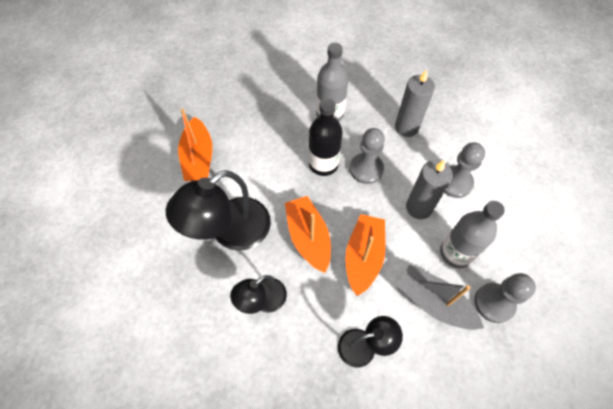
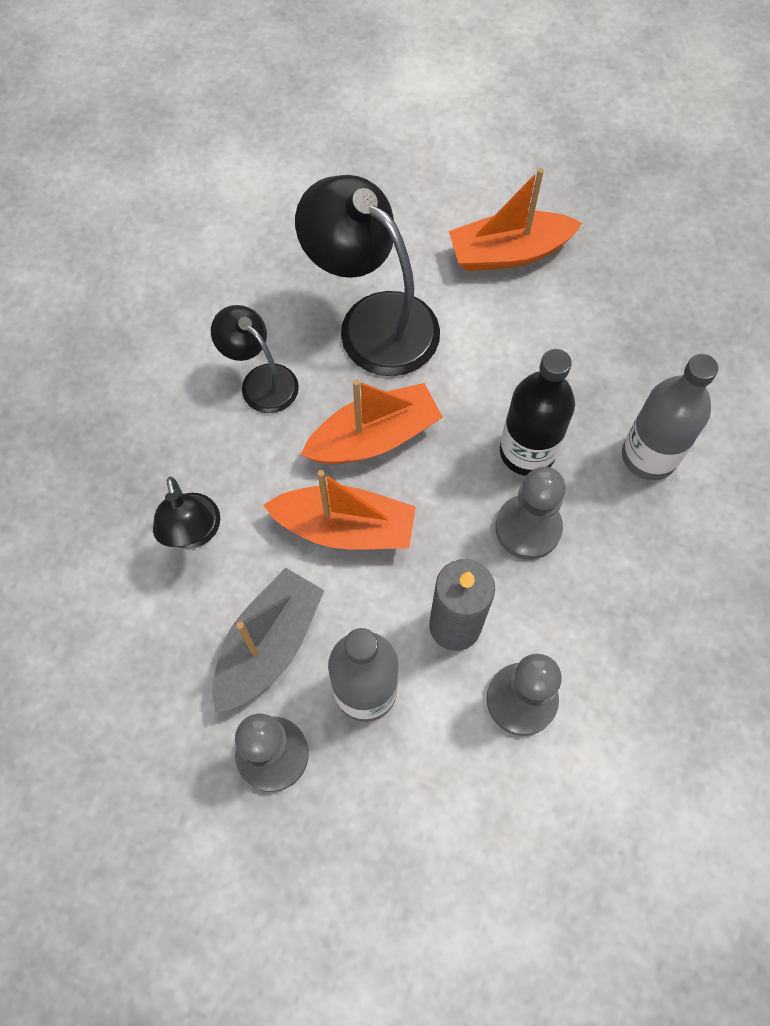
camera: 85 degrees right, 5 degrees up
(406, 127) = (644, 606): grey candle -> none

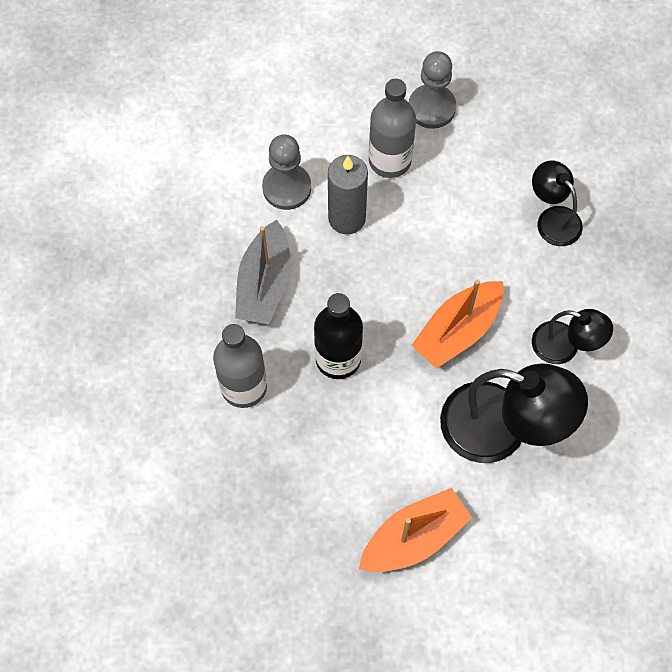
camera: 160 degrees right, 0 degrees up
(269, 645) = (464, 166): grey boat -> grey boat (264, 283)
(345, 528) = (449, 257): orange boat -> none
(528, 528) = (319, 301): grey pawn -> none

